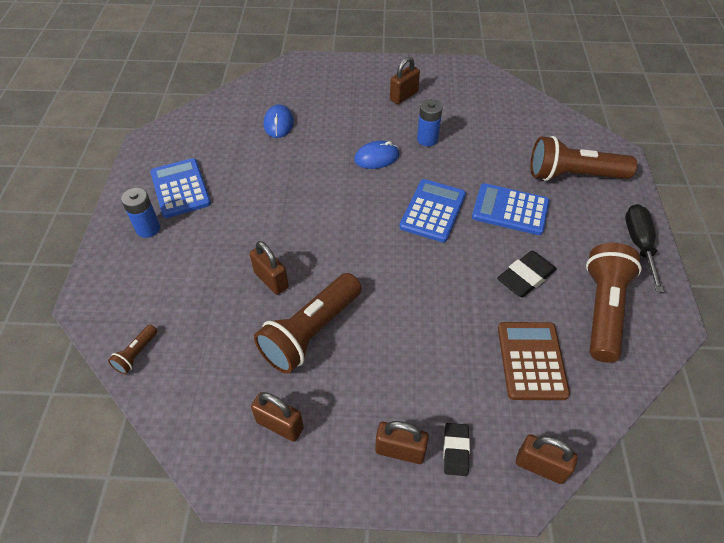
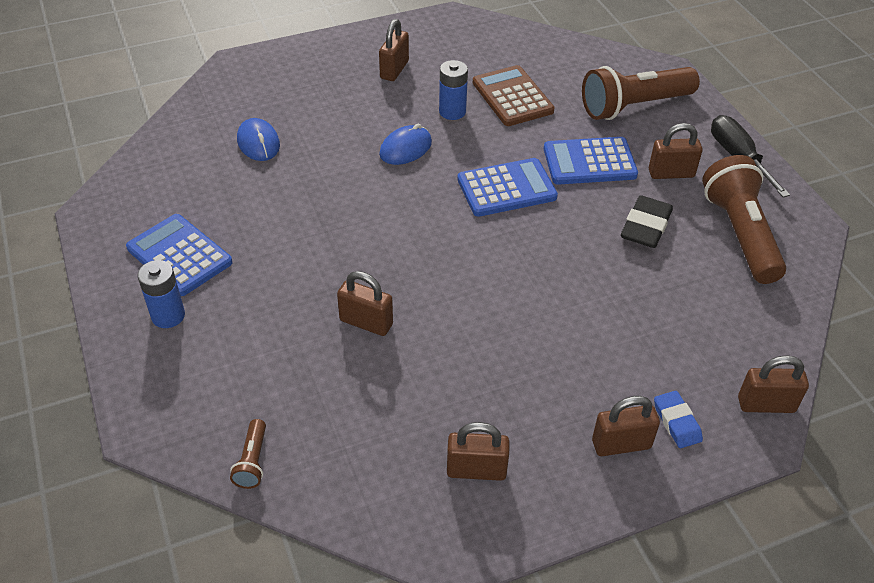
camera: 25 degrees left, 5 degrees down
(310, 332) = (449, 362): brown flashlight -> none
(433, 211) = (506, 188): blue calculator -> blue calculator turned 75 degrees clockwise
(455, 450) = (676, 422): black eraser -> blue eraser
(531, 361) = (700, 307): brown calculator -> brown calculator (512, 97)
(572, 240) = (671, 173): none -> brown padlock

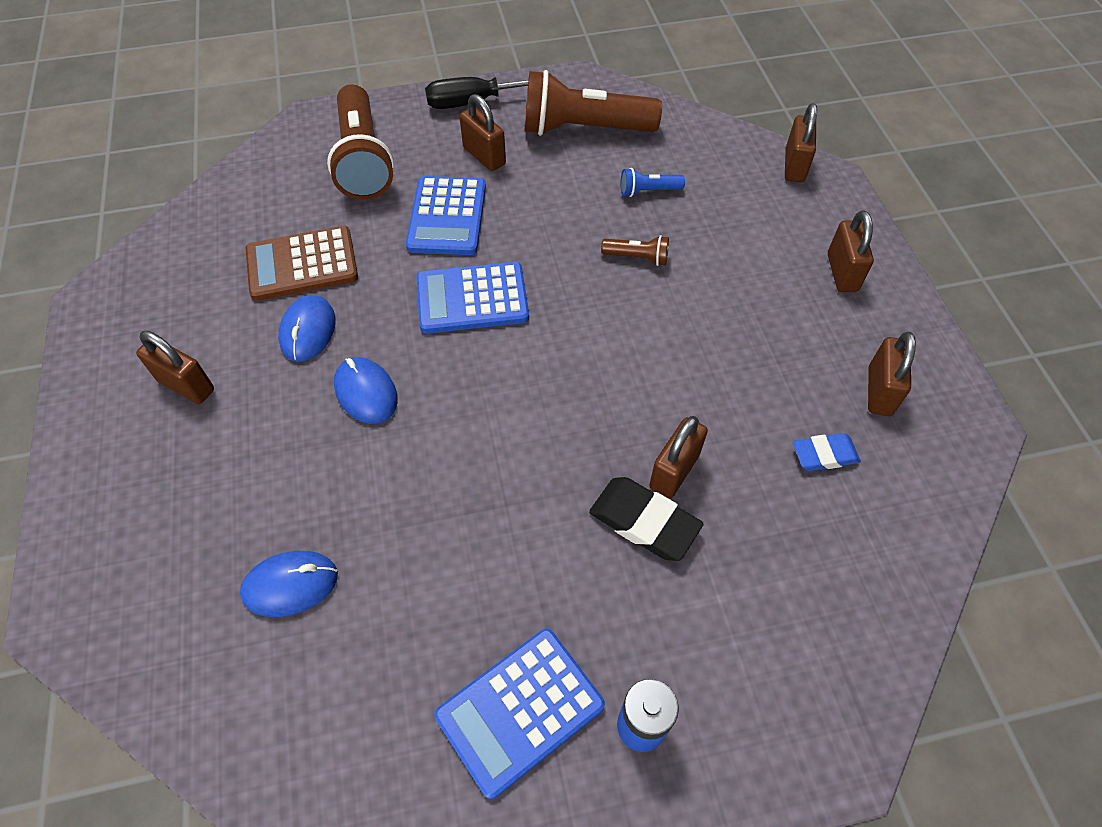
camera: 80 degrees left, 10 degrees up
(252, 461) = (884, 614): brown flashlight -> brown flashlight (637, 257)
(452, 112) = (308, 331): blue battery -> blue mouse
(506, 188) = (472, 299): blue calculator -> blue calculator turned 90 degrees counterclockwise
(645, 226) = (560, 193): black eraser -> black eraser (644, 522)
(671, 173) = (484, 156): brown padlock -> brown padlock turned 45 degrees counterclockwise
(674, 286) = (648, 191): none -> blue flashlight
(676, 422) = (815, 228): blue eraser -> blue eraser (824, 455)

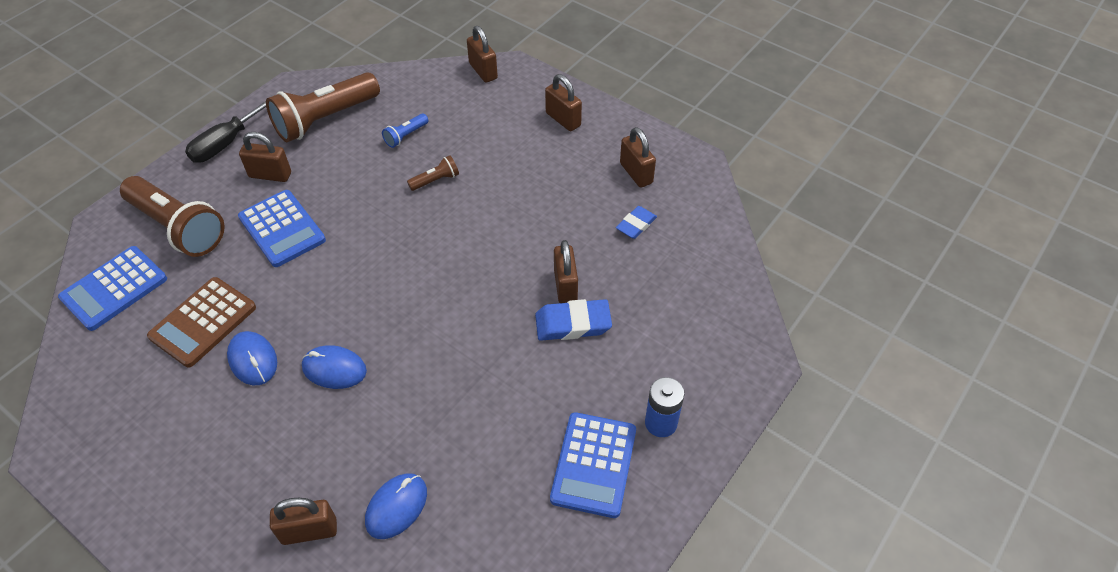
camera: 40 degrees left, 5 degrees down
(186, 385) = (196, 451): brown padlock -> brown padlock (309, 531)
(472, 299) = (351, 269): blue calculator -> blue calculator (114, 288)
(644, 522) = (573, 324): black eraser -> blue eraser

